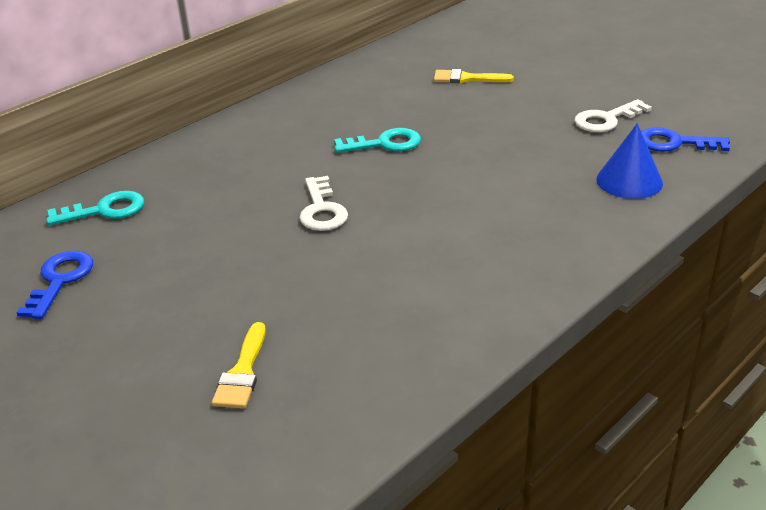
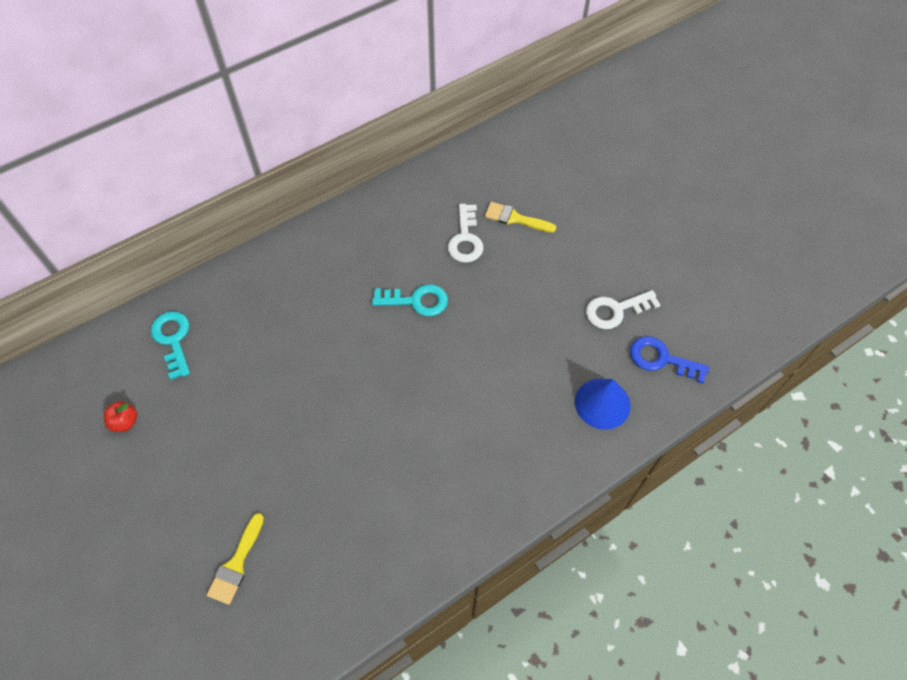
camera: 10 degrees right, 25 degrees up
(60, 280) = (125, 422): blue key -> red apple
(105, 210) = (173, 339): turquoise key -> turquoise key turned 105 degrees counterclockwise
(322, 210) = (341, 381): white key -> white key (465, 239)

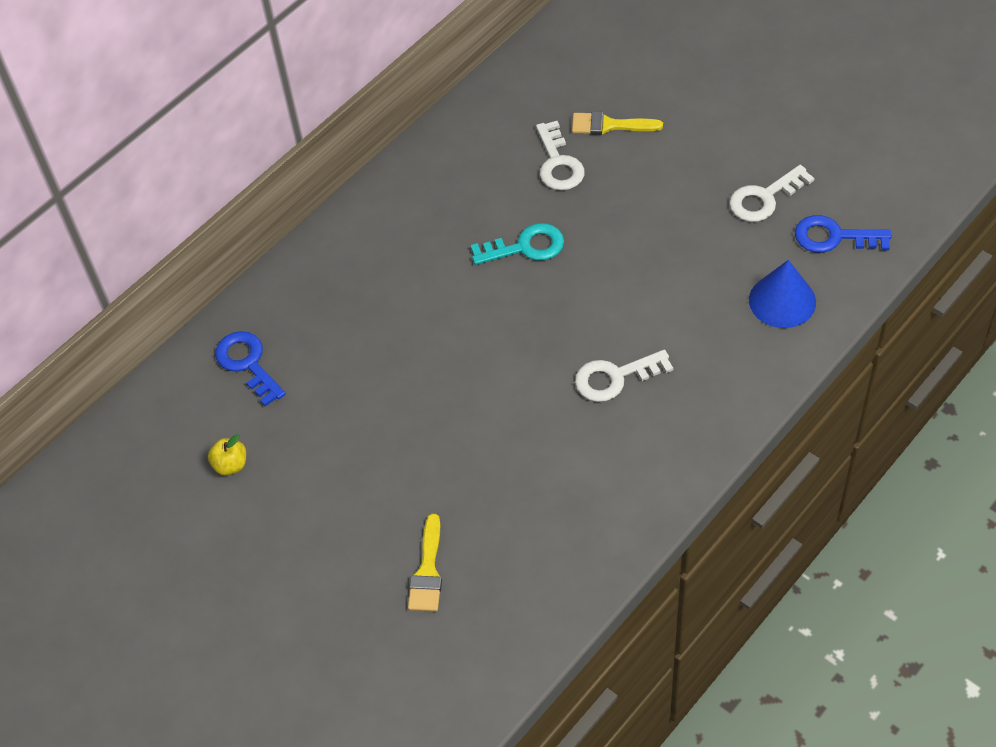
camera: 10 degrees left, 5 degrees down
(125, 422) = (230, 465): red apple -> yellow apple
(173, 339) = (247, 364): turquoise key -> blue key
(446, 433) = (615, 378): none -> white key

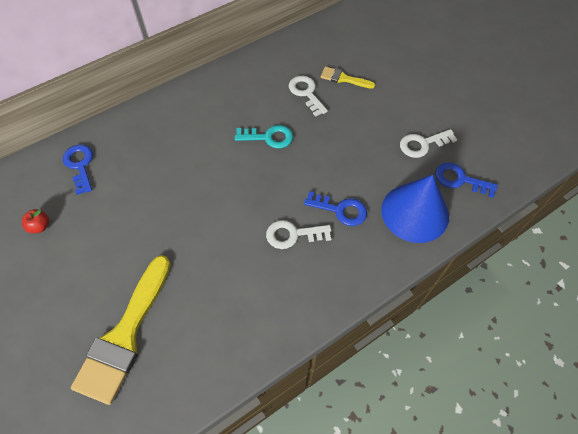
camera: 10 degrees right, 5 degrees up
(230, 465) = (40, 226): yellow apple -> red apple
(427, 571) = (124, 335): yellow brush -> yellow brush, size x2.08
(558, 163) = (306, 93): white key -> white key turned 150 degrees clockwise
(672, 325) = (340, 210): none -> blue key
(782, 301) = (415, 212): blue cone -> blue cone, size x1.54

